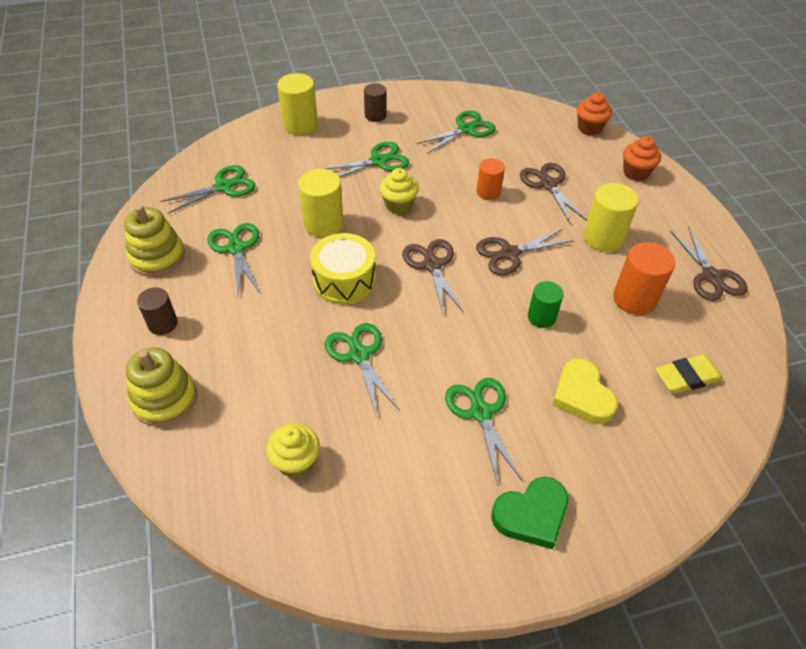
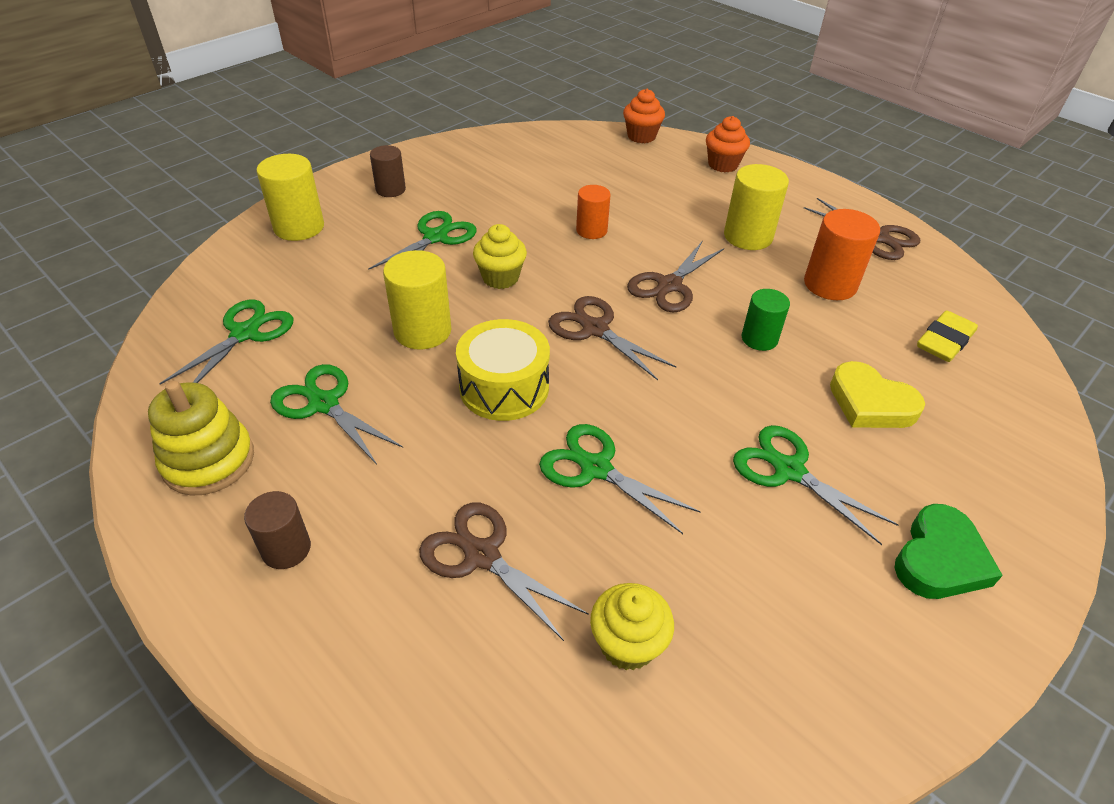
camera: 30 degrees left, 5 degrees down
(165, 399) = (371, 655): yellow stacking toy -> none
(466, 129) = (511, 174): green scissors -> none
(548, 184) = (647, 202): brown scissors -> brown scissors (481, 555)

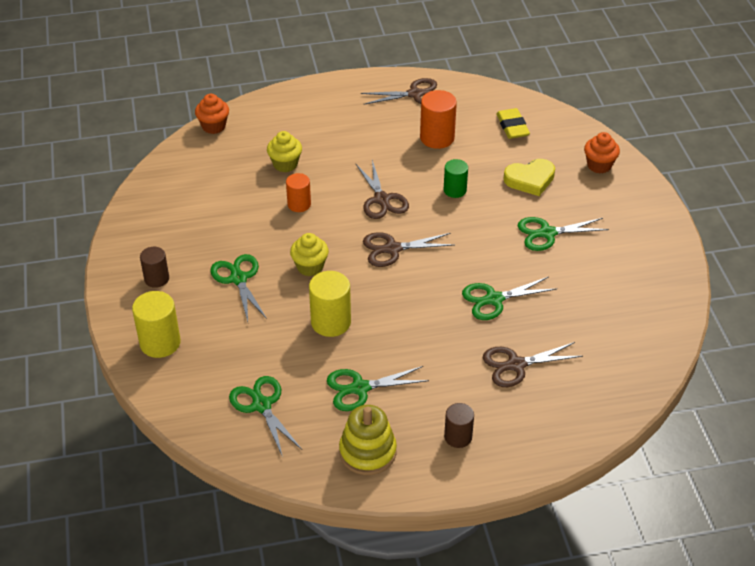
camera: 55 degrees left, 0 degrees up
(504, 387) = (409, 307): yellow drum -> none
(627, 644) = (597, 337): yellow cupcake -> yellow cupcake (285, 164)
(723, 165) = (285, 109): orange cupcake -> orange cupcake (599, 165)
(748, 236) = (367, 143): yellow cylinder -> none
(939, 559) = (627, 217): green heart -> none

